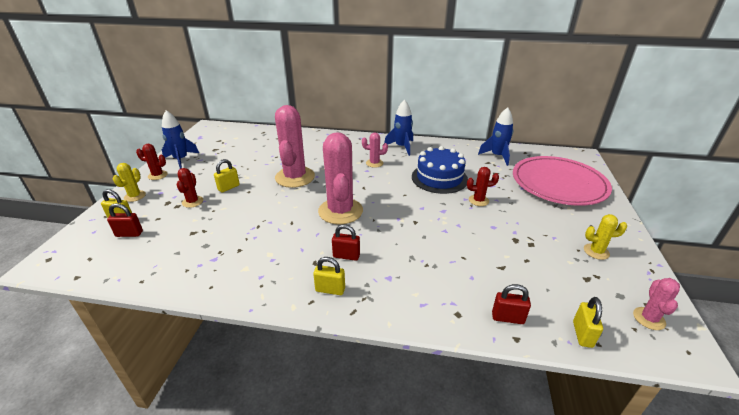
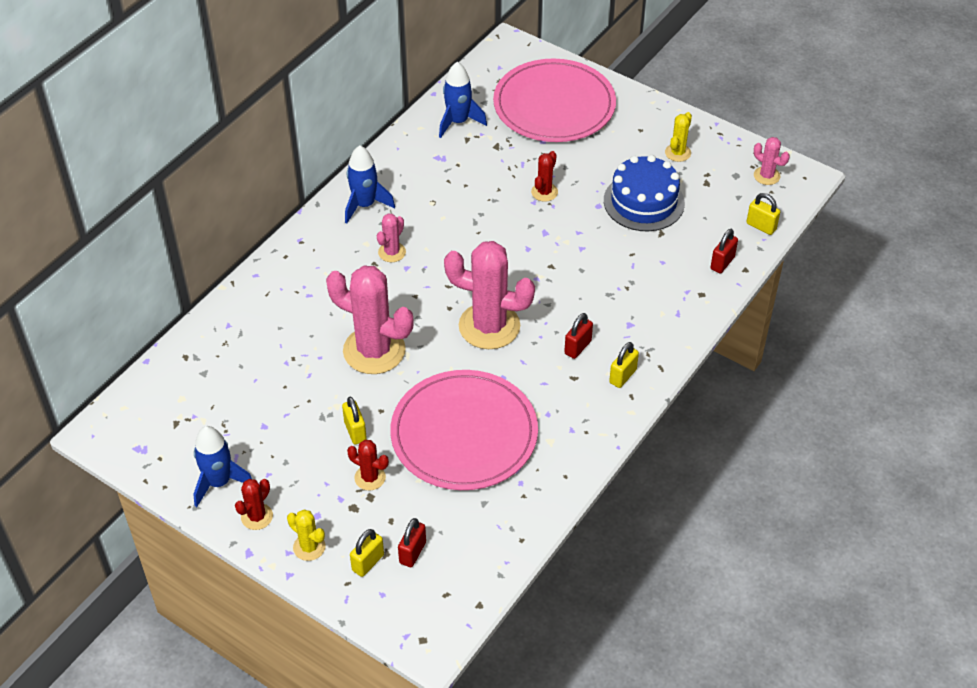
camera: 65 degrees left, 15 degrees up
(239, 227) = (464, 434): none -> pink plate
(439, 178) = (474, 203): blue cake -> blue cake (644, 202)

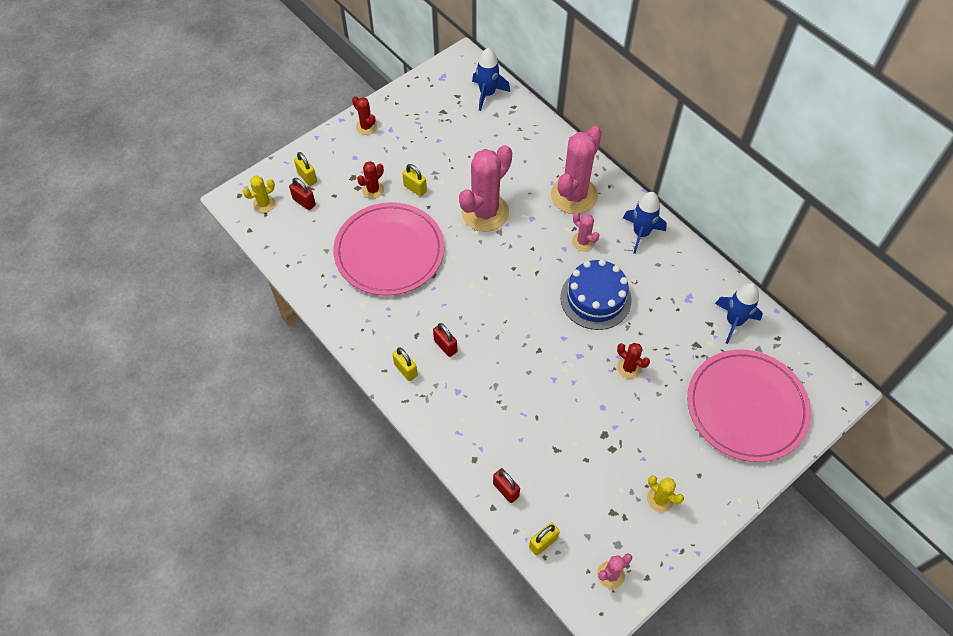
camera: 105 degrees right, 10 degrees up
(219, 482) = (400, 112): blue rocket -> blue rocket (487, 94)
(309, 547) = (332, 149): yellow cactus -> yellow cactus (264, 204)
(355, 431) = (415, 189): yellow padlock -> yellow padlock turned 45 degrees clockwise
(489, 326) = (486, 290): pink cactus -> pink cactus (574, 195)
(644, 202) = (599, 447): blue cake -> blue cake (595, 298)

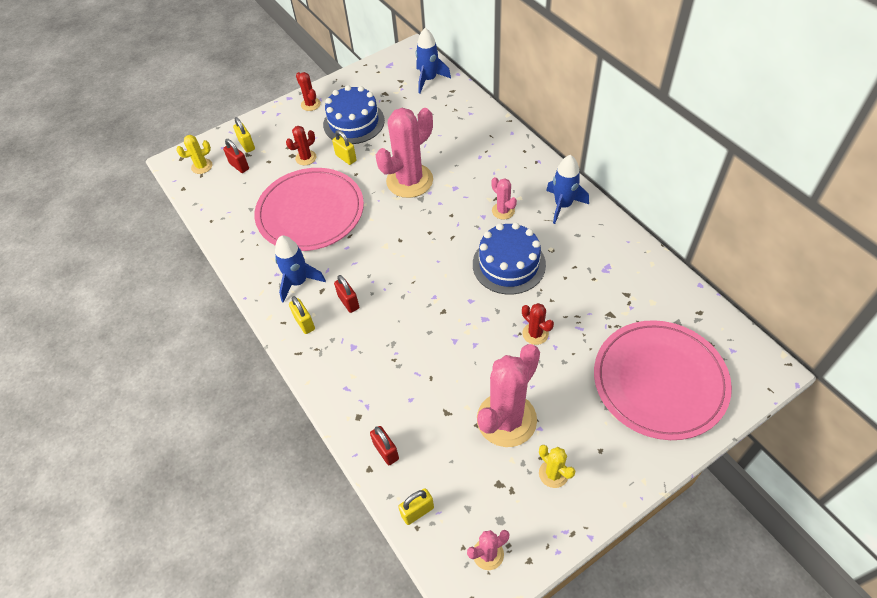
camera: 10 degrees right, 5 degrees down
(416, 147) = (354, 122): none -> blue cake
(574, 195) = (499, 169): pink cactus -> pink cactus (506, 419)
(734, 321) = (653, 293): blue rocket -> blue rocket (298, 282)

